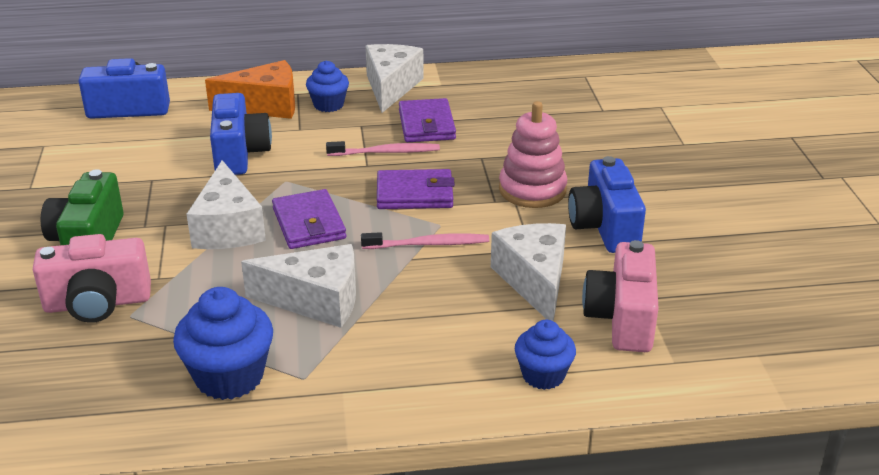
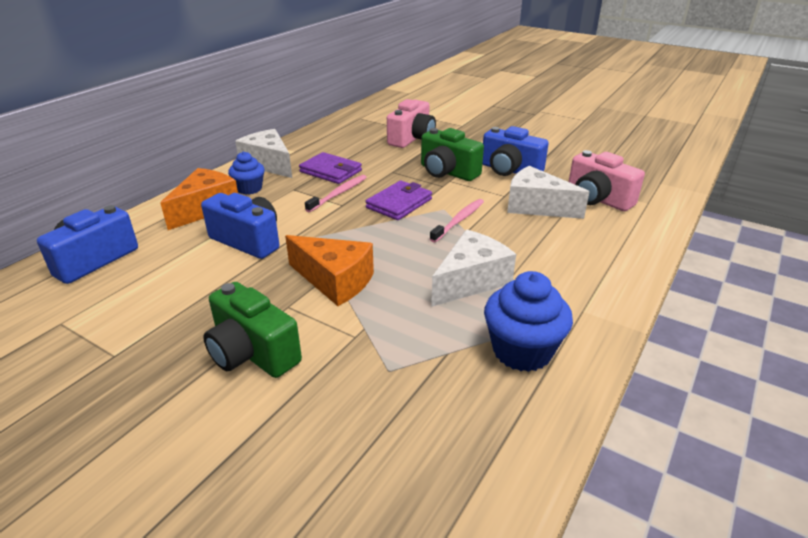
camera: 50 degrees left, 0 degrees up
(98, 303) = (350, 381): pink camera -> pink camera (412, 139)
(228, 228) = (335, 281): white cheese -> orange cheese
(309, 223) = (377, 249): purple wallet -> none
(532, 190) = (447, 172): pink stacking toy -> green camera
(543, 375) = (628, 239): blue cupcake -> none

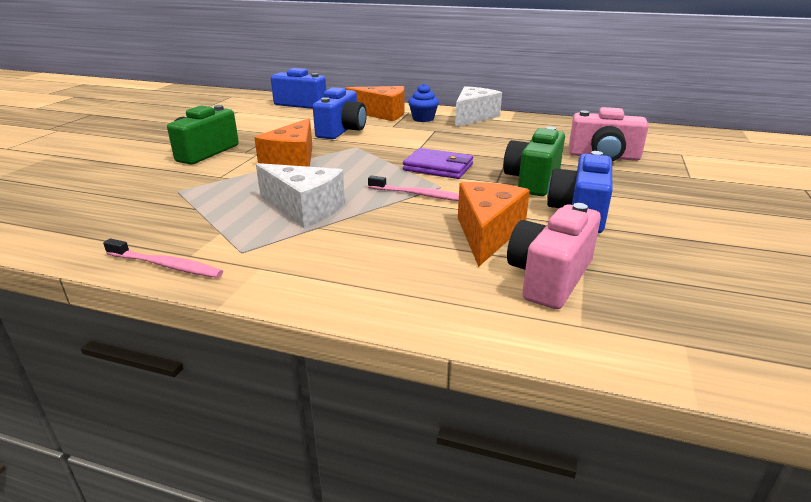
camera: 75 degrees right, 5 degrees down
(331, 171) = (481, 136): purple wallet -> none
(339, 193) = (439, 144): pink toothbrush -> pink toothbrush (166, 265)
(522, 351) = (193, 238): blue cupcake -> none
(536, 206) = (487, 234): white cheese -> orange cheese

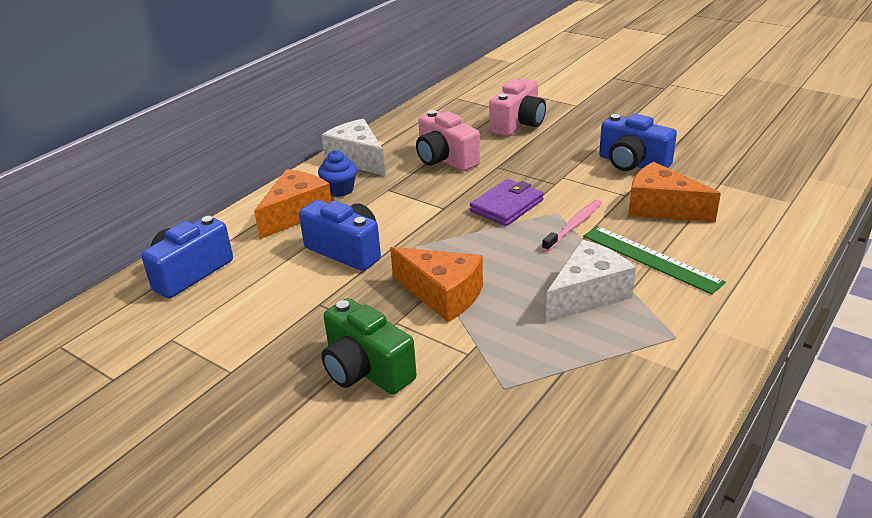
camera: 70 degrees left, 5 degrees up
(166, 265) = (699, 384): pink toothbrush -> none
(377, 233) = (651, 259): none -> green ruler
(533, 180) = (560, 167): green camera -> none
(549, 277) = (733, 198): pink camera -> pink camera (445, 159)

